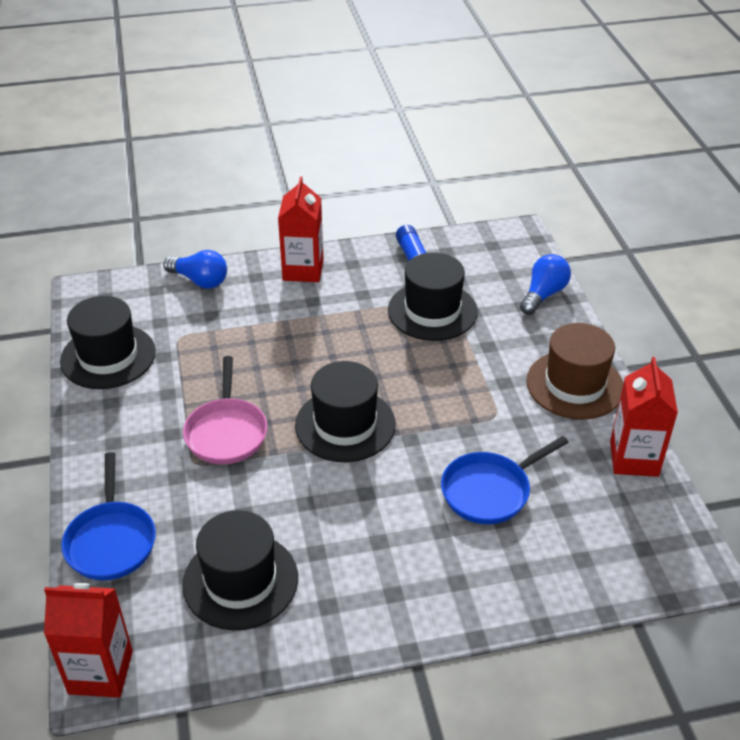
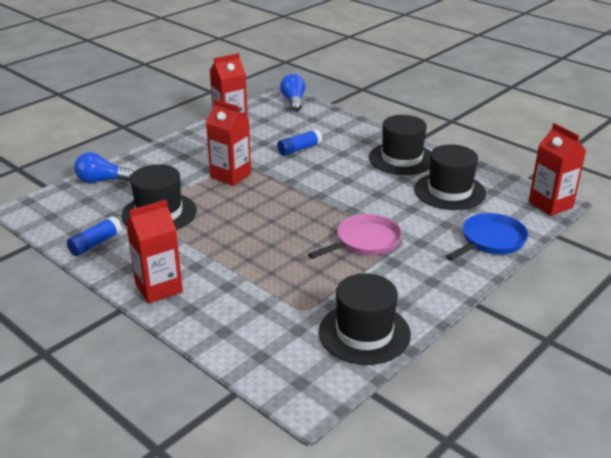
camera: 125 degrees left, 10 degrees down
(200, 280) = (224, 337): blue light bulb -> blue light bulb (293, 101)
(345, 425) = (305, 204): black hat -> black hat (401, 158)
(470, 394) = (230, 175): none -> red carton
(490, 491) = (299, 149): blue pan -> blue glue stick
(574, 385) = (187, 149): brown hat -> none

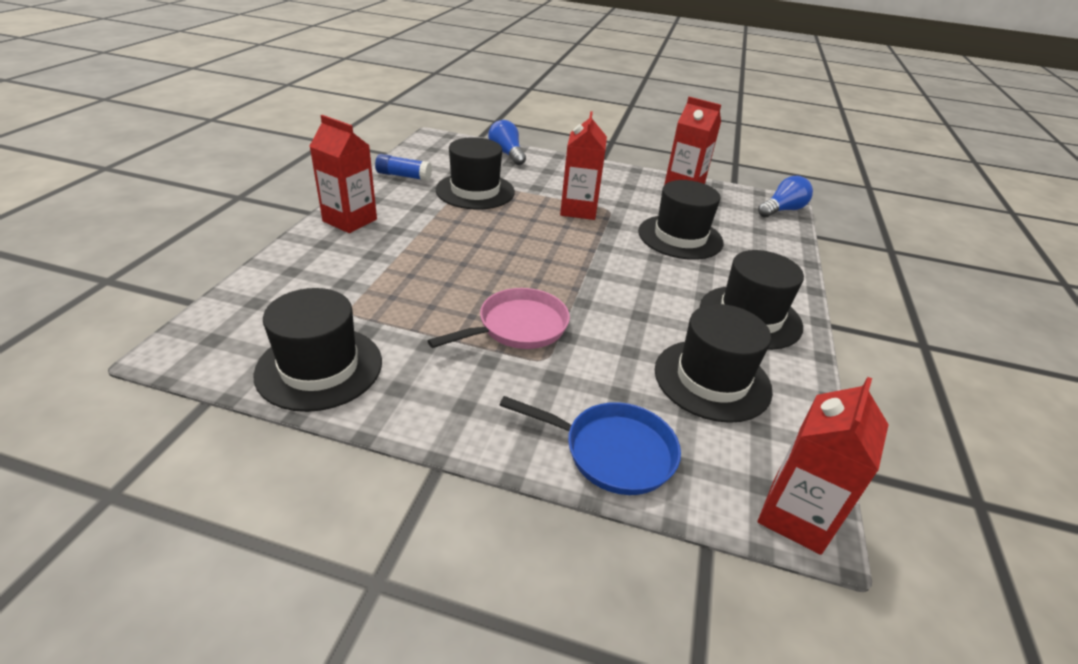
camera: 60 degrees right, 5 degrees up
(299, 149) = (680, 237): blue glue stick -> black hat
(364, 242) = (517, 327): pink pan -> pink pan turned 60 degrees counterclockwise

